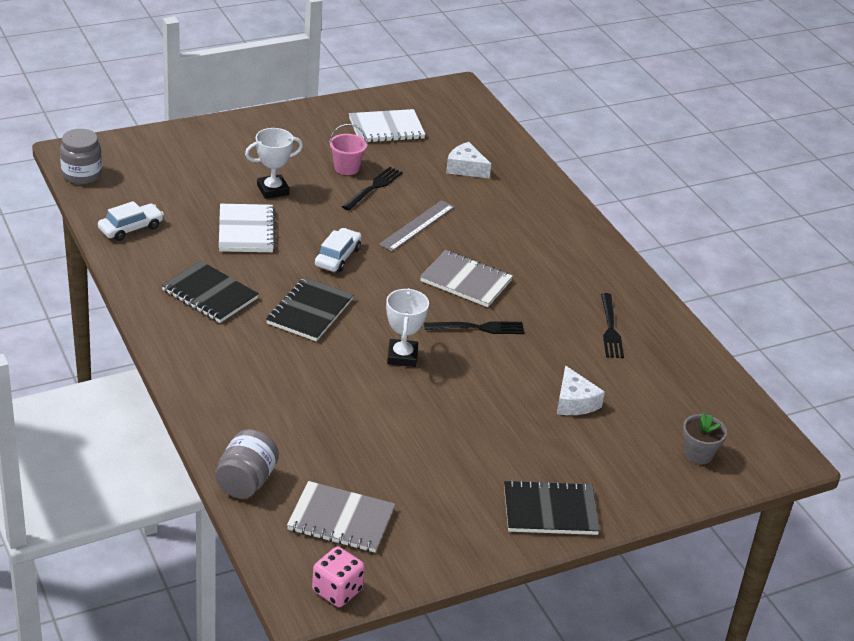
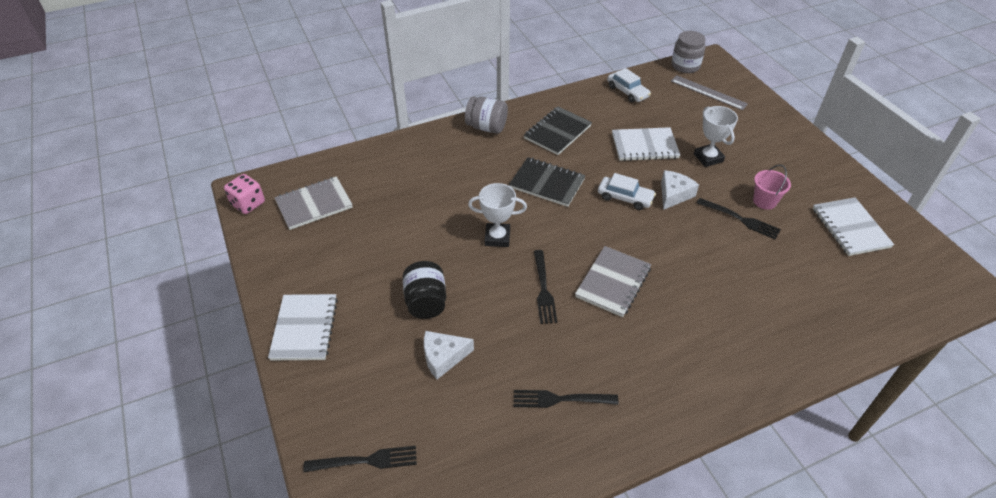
camera: 95 degrees right, 10 degrees up
(246, 481) = (357, 159): grey jar -> grey jar (486, 127)
(340, 520) = (314, 204): grey notebook -> grey notebook turned 45 degrees clockwise
(417, 225) = (691, 249): grey ruler -> grey ruler (708, 92)
(465, 168) = (809, 288): white cheese -> white cheese (674, 194)
(503, 414) = (426, 302): none -> black jar
(550, 510) = (305, 328): black notebook -> white notebook
(698, 454) = (366, 460): grey flower pot -> black fork

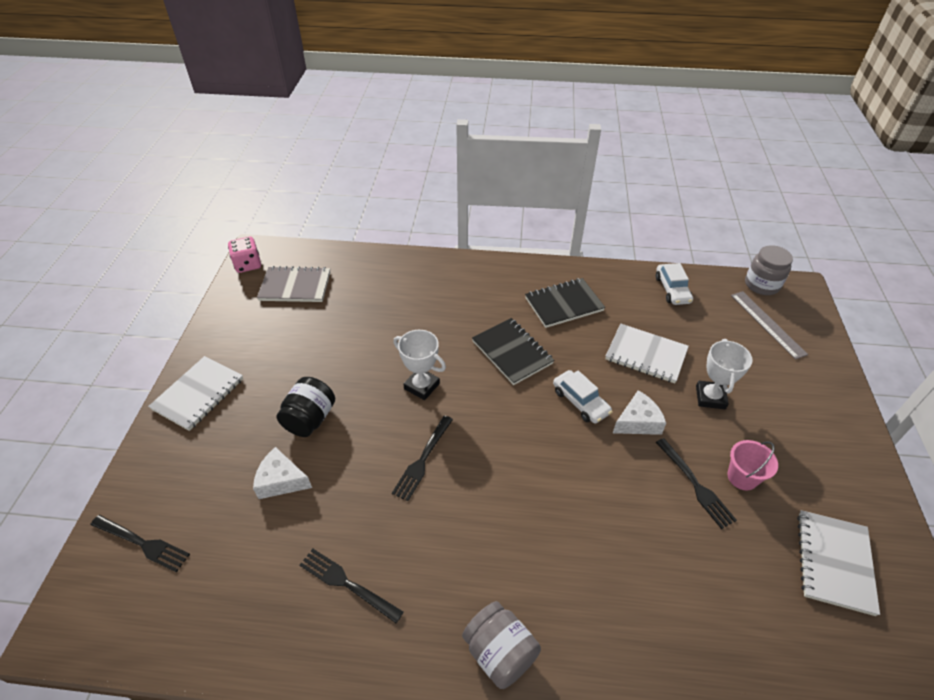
camera: 30 degrees right, 0 degrees up
(486, 127) = (498, 273): grey jar -> grey jar (500, 652)
(613, 282) = (496, 487): grey notebook -> none

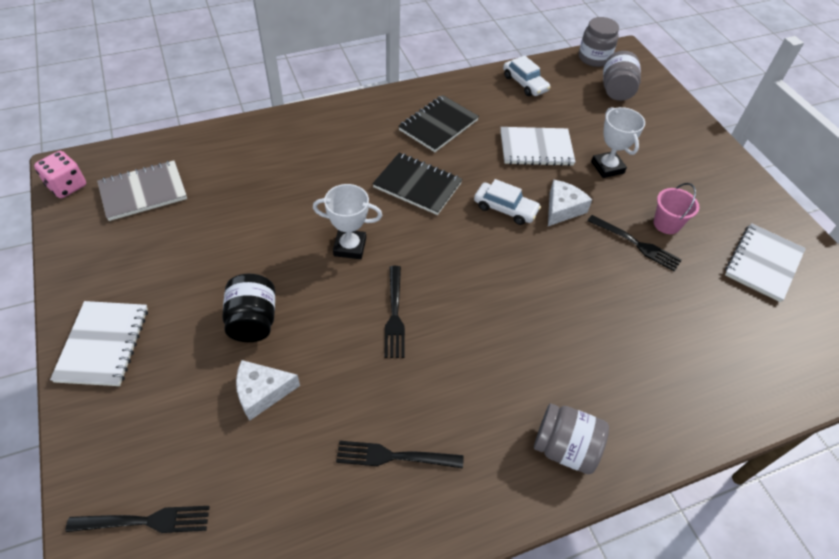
camera: 30 degrees left, 5 degrees up
(767, 324) = (616, 90): grey ruler -> grey jar
(834, 562) = (763, 263): white notebook -> white notebook turned 45 degrees clockwise

